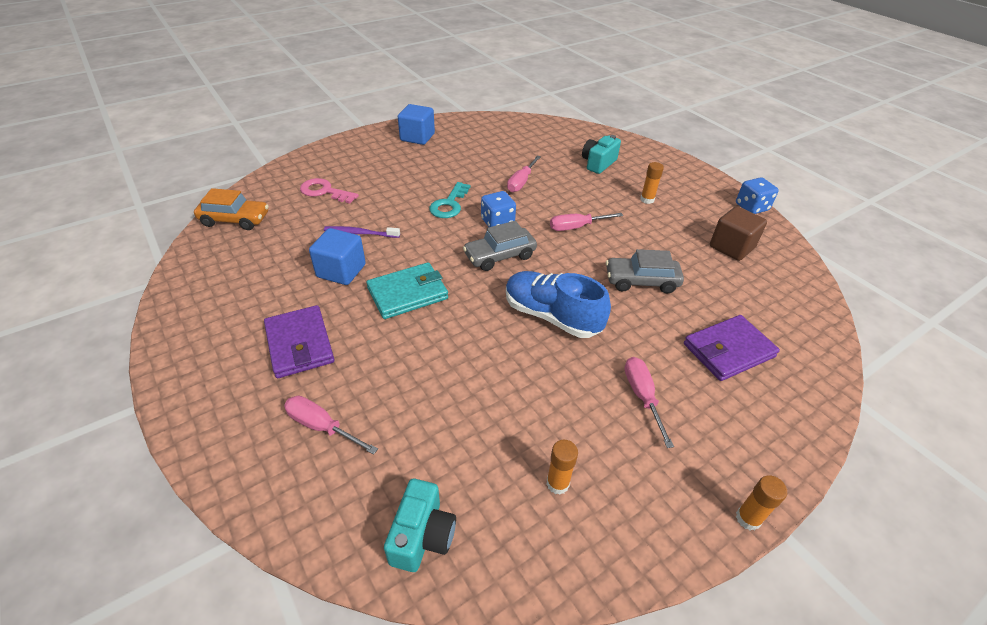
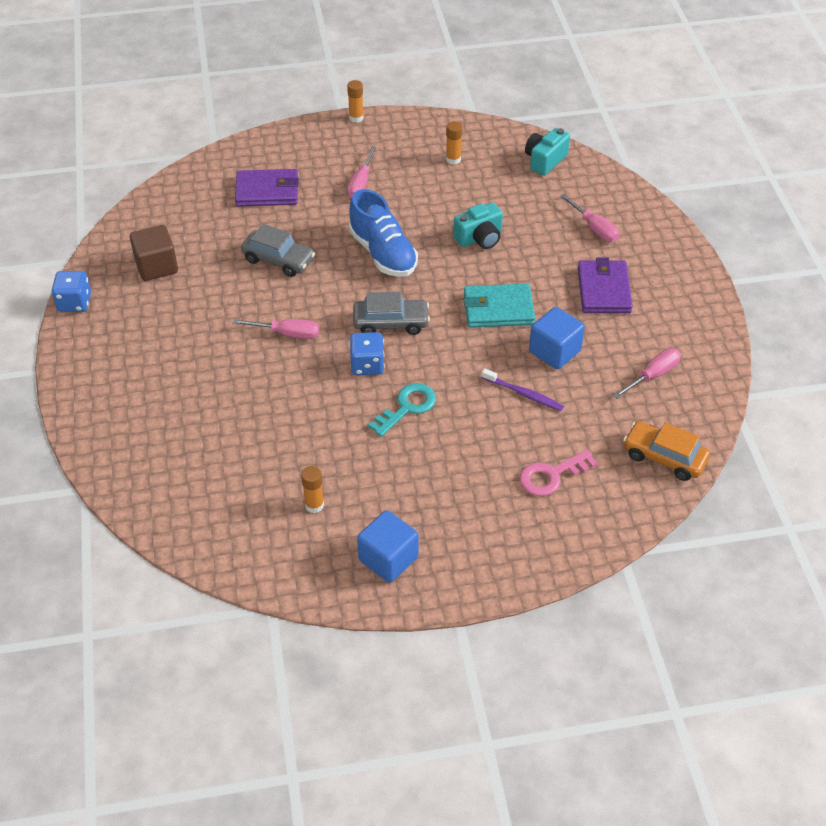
camera: 155 degrees left, 5 degrees up
(324, 191) = (551, 475): pink key -> pink key turned 105 degrees clockwise
(521, 182) = (299, 418): pink screwdriver -> pink screwdriver (653, 375)
(598, 163) = (176, 421): turquoise camera -> turquoise camera (479, 238)
(647, 200) = (176, 346): orange glue stick -> orange glue stick (314, 505)

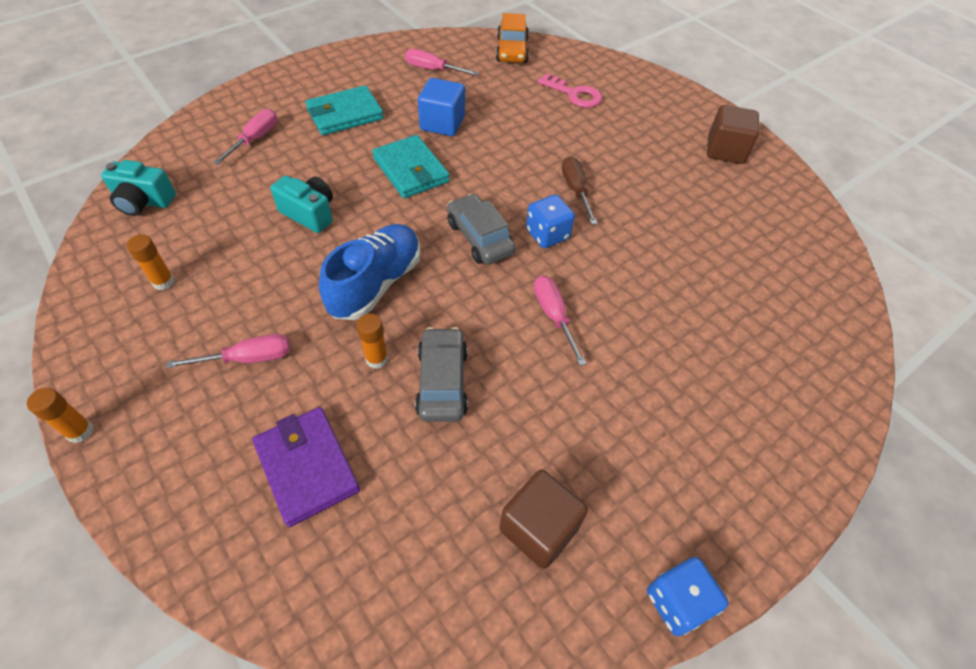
camera: 120 degrees left, 5 degrees up
(314, 505) = (725, 209): orange glue stick -> orange glue stick (377, 359)
(388, 559) = (725, 150): blue cube -> brown cube
(407, 407) = (575, 190): turquoise key -> brown screwdriver
(524, 394) = (504, 128): purple toothbrush -> none
(603, 290) = (345, 114): purple wallet -> turquoise wallet

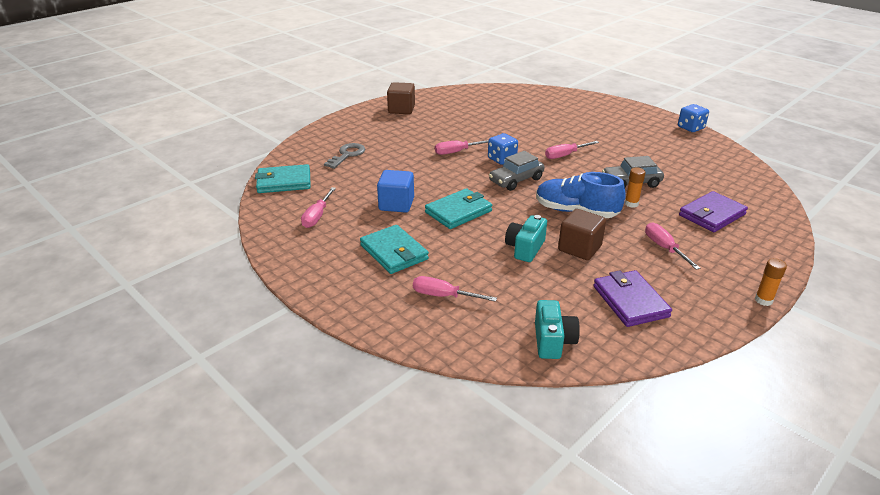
camera: 95 degrees left, 20 degrees down
(163, 282) = (630, 301): orange glue stick -> purple wallet
(512, 50) = (284, 182): orange car -> turquoise wallet
(539, 528) = (687, 154): brown cube -> brown cube (579, 248)
(574, 94) = (347, 155): pink key -> grey key
(575, 190) = (456, 152): brown screwdriver -> pink screwdriver

